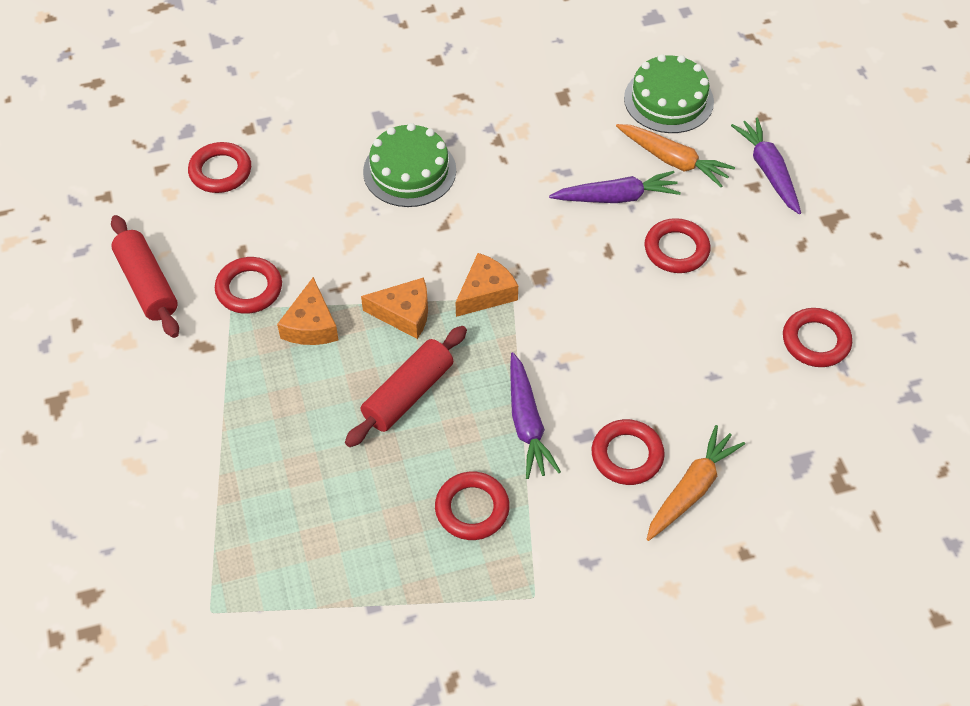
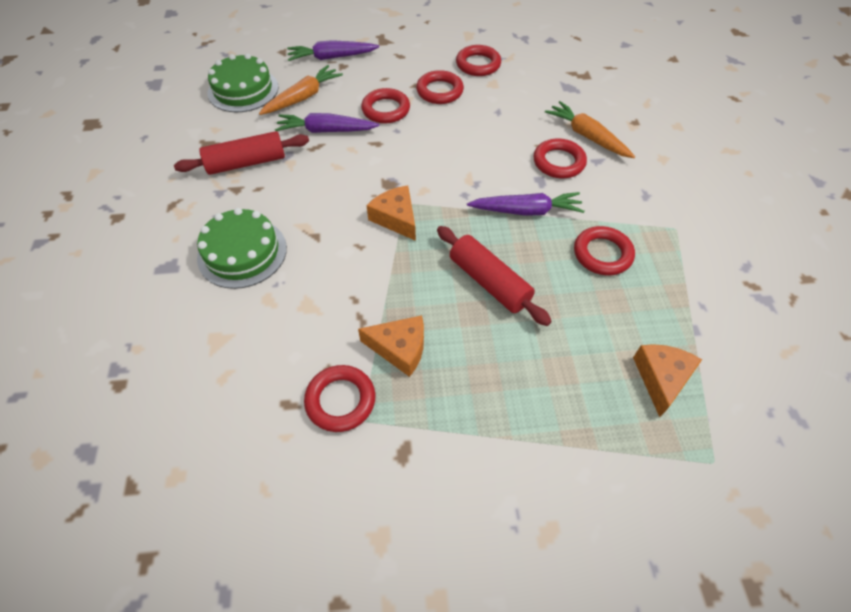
camera: 80 degrees left, 0 degrees up
(147, 284) = (303, 509): red rolling pin -> red rolling pin (246, 163)
(220, 171) = (167, 418): red ring -> red ring (439, 91)
(404, 314) = (404, 275): orange cheese -> orange cheese (661, 378)
(616, 197) = (326, 131): purple carrot -> purple carrot turned 90 degrees counterclockwise

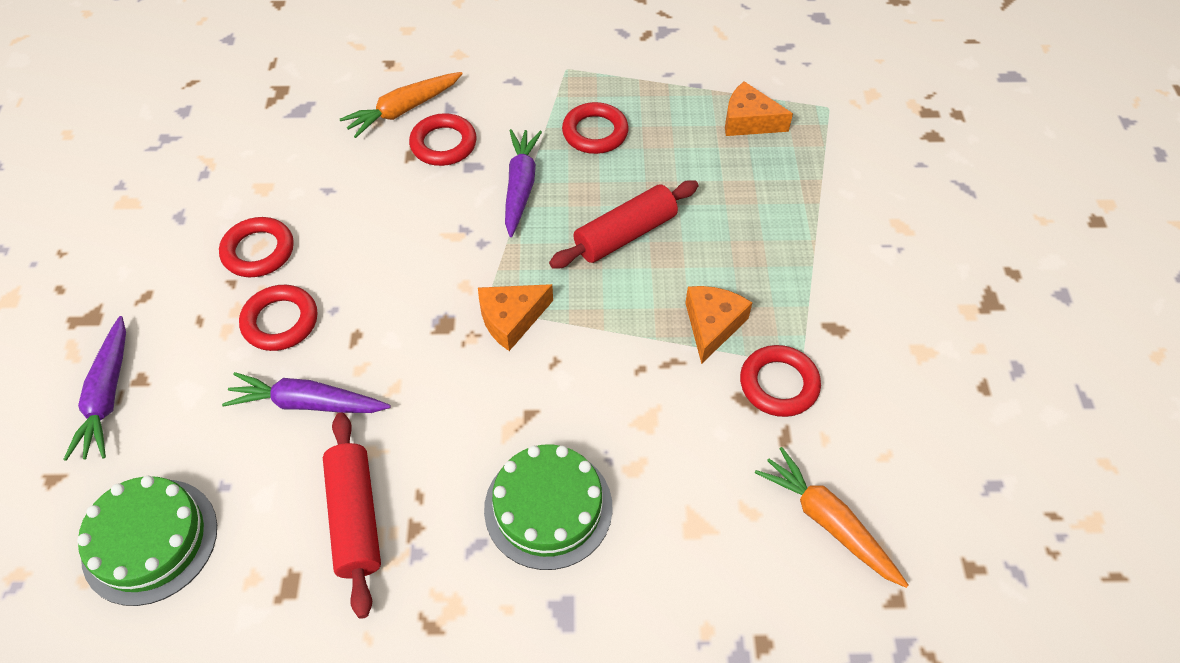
camera: 85 degrees left, 0 degrees up
(303, 97) = (208, 439): orange carrot -> orange carrot (827, 521)
(326, 131) = (307, 403): purple carrot -> purple carrot turned 90 degrees clockwise
(478, 64) = (210, 199): red ring -> none

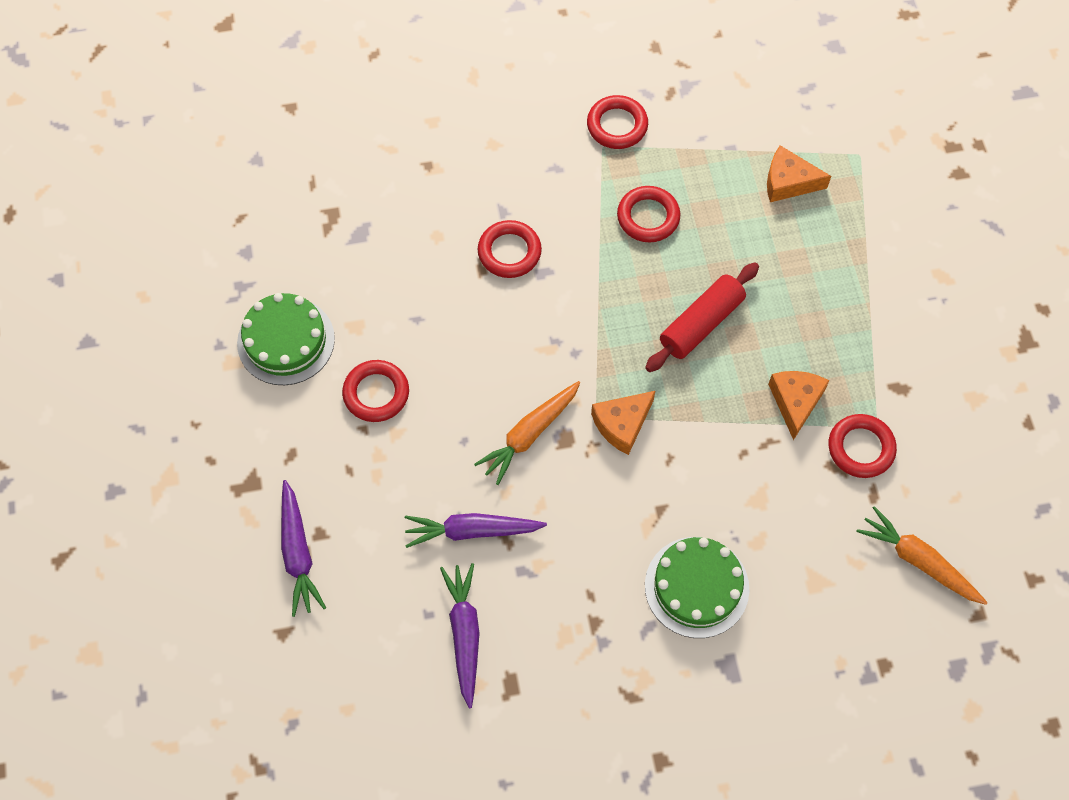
camera: 10 degrees left, 10 degrees up
(150, 540) = (386, 669): green cake -> green cake (286, 341)
(280, 321) = (421, 459): red ring -> red ring (617, 125)
(355, 518) = (544, 622): red rolling pin -> none
(403, 110) = (459, 219): orange carrot -> orange carrot (529, 435)
(520, 186) = (594, 287): purple carrot -> purple carrot (464, 633)

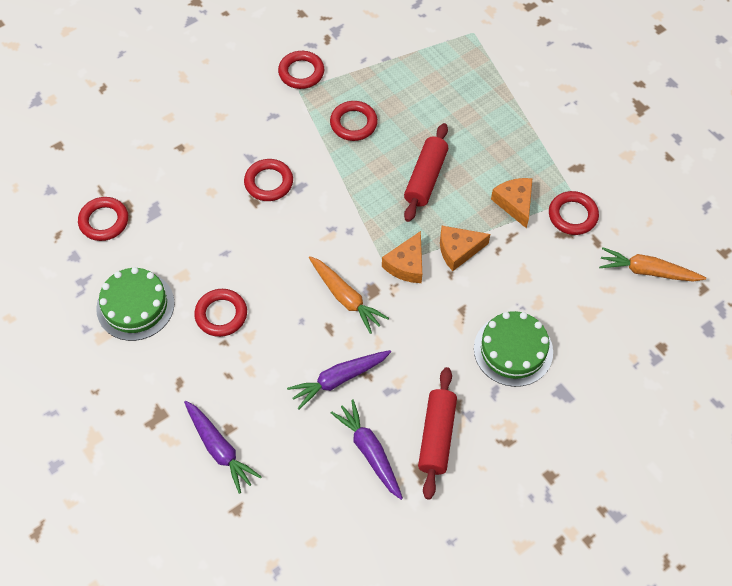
camera: 25 degrees left, 5 degrees down
(298, 223) = (104, 221): none -> red ring
(529, 435) = (346, 298): orange carrot -> orange carrot turned 60 degrees counterclockwise
(551, 651) = (436, 436): none -> red rolling pin
(788, 182) = (436, 66): orange cheese -> orange cheese (458, 250)

